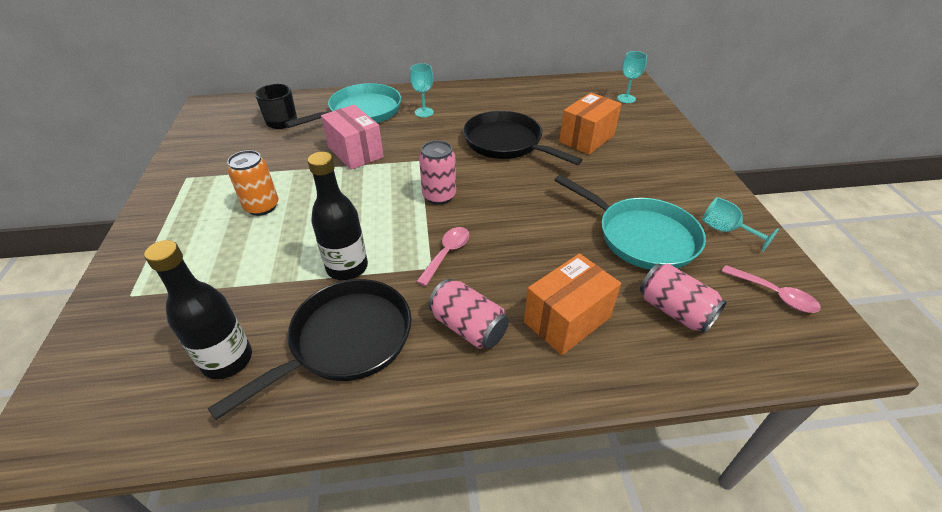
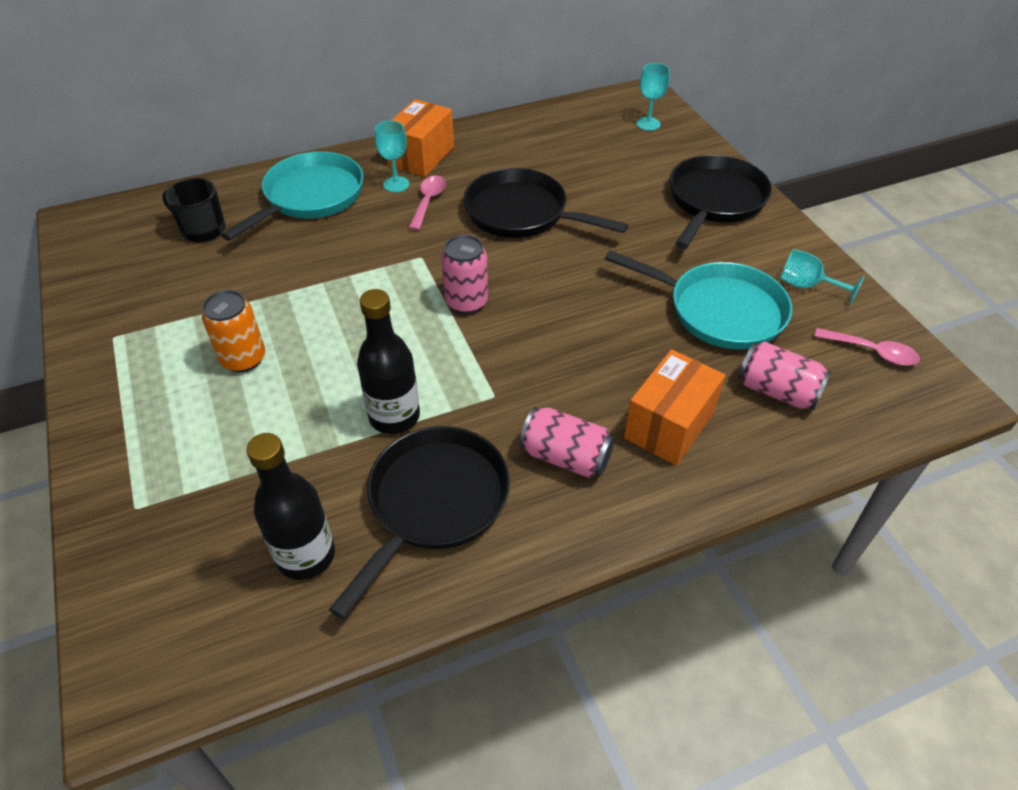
camera: 15 degrees left, 5 degrees up
(355, 152) = (331, 259): pink box -> none
(447, 253) = (506, 375): pink spoon -> pink spoon (428, 201)
(586, 138) = (618, 190): orange box -> orange box (421, 156)
(662, 156) = (714, 201): none -> black pan

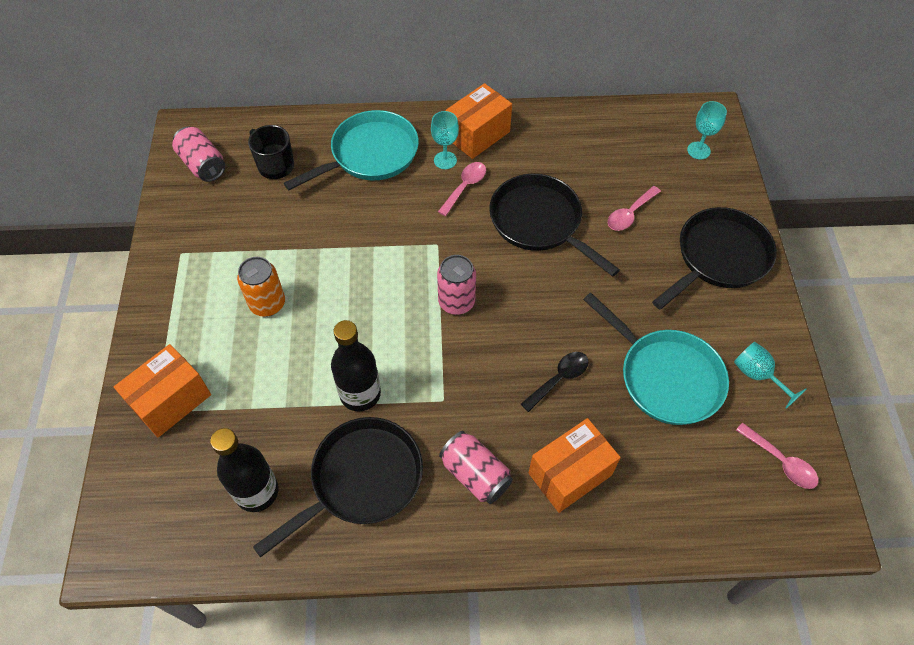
camera: 20 degrees right, 10 degrees up
(153, 491) = (171, 401): none -> orange box
(609, 186) = (630, 214): none -> pink spoon
(612, 341) = (559, 379): none -> black spoon
(777, 391) = (676, 472): pink can -> pink can (203, 164)

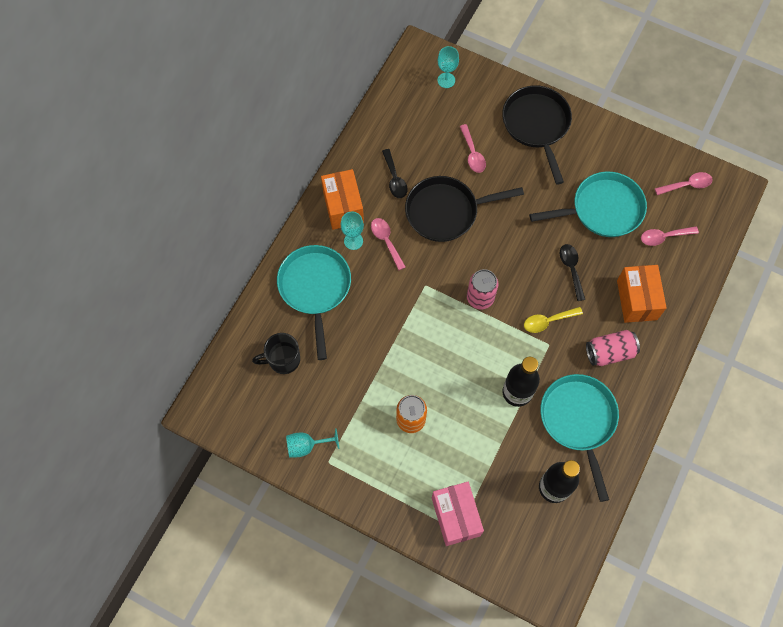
camera: 60 degrees left, 10 degrees up
(171, 401) = (455, 516): orange box -> pink box
(203, 164) = (248, 412): pink can -> none
(361, 480) = (579, 420): black pan -> turquoise pan
(472, 385) = (547, 321): none -> yellow spoon
(543, 161) = (394, 179): none -> black spoon
(683, 467) = (664, 237): none -> pink spoon
(757, 375) = (628, 160): turquoise goblet -> turquoise goblet (306, 446)

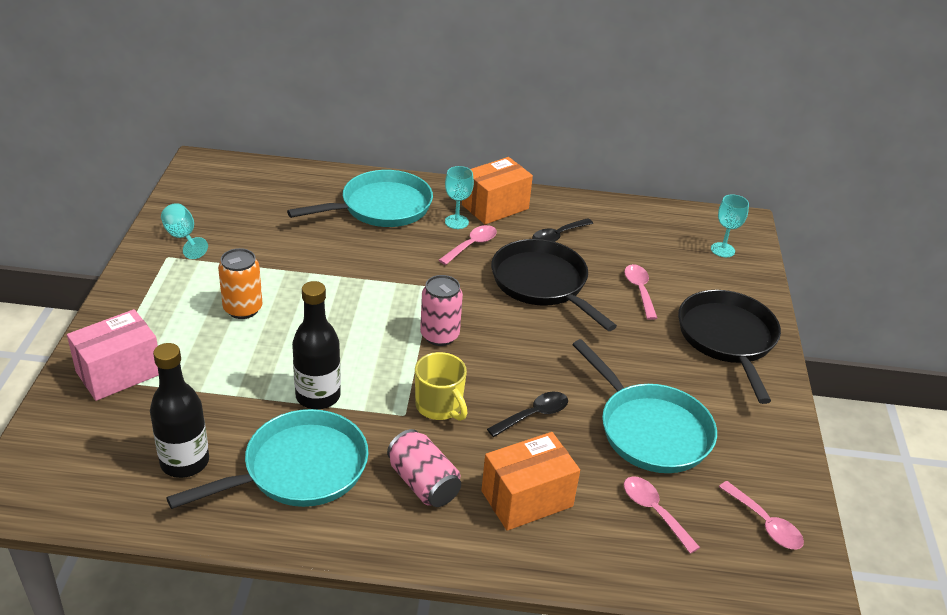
camera: 65 degrees right, 30 degrees down
(283, 359) = (283, 202): black mug -> none
(472, 154) = (639, 290): pink spoon -> pink spoon turned 120 degrees clockwise
(537, 125) = (728, 339): black pan -> black pan turned 60 degrees counterclockwise
(547, 321) = (439, 406): yellow spoon -> yellow mug

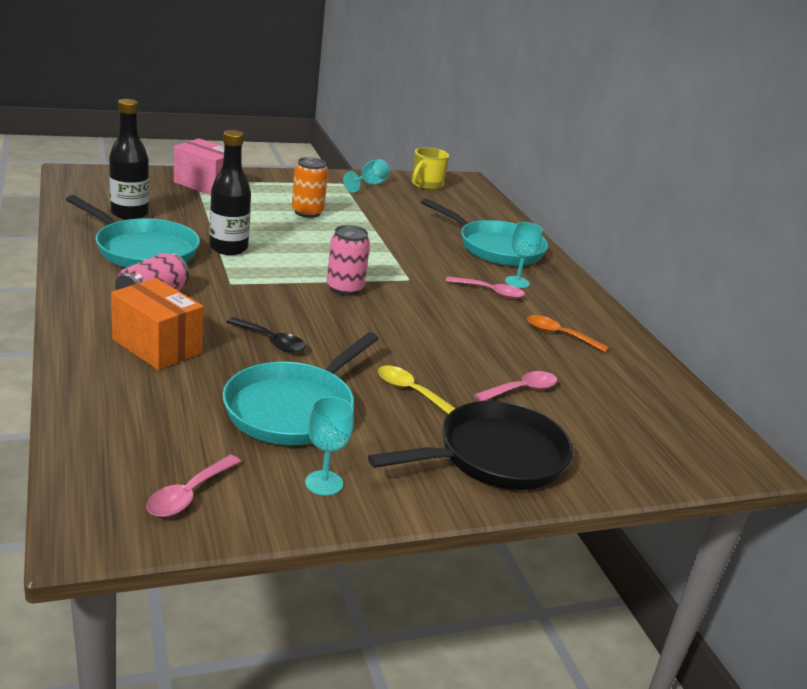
camera: 65 degrees right, 10 degrees down
(439, 406) = (251, 296): yellow mug -> yellow mug (426, 185)
(495, 207) = (565, 298): orange box -> none
(542, 284) = (471, 332): black pan -> none
(557, 236) = (559, 335): black spoon -> orange spoon
(633, 352) = (411, 392): none -> yellow spoon
(654, 511) = (173, 417): pink spoon -> none
(722, 250) = (668, 446): turquoise goblet -> turquoise goblet (324, 483)

